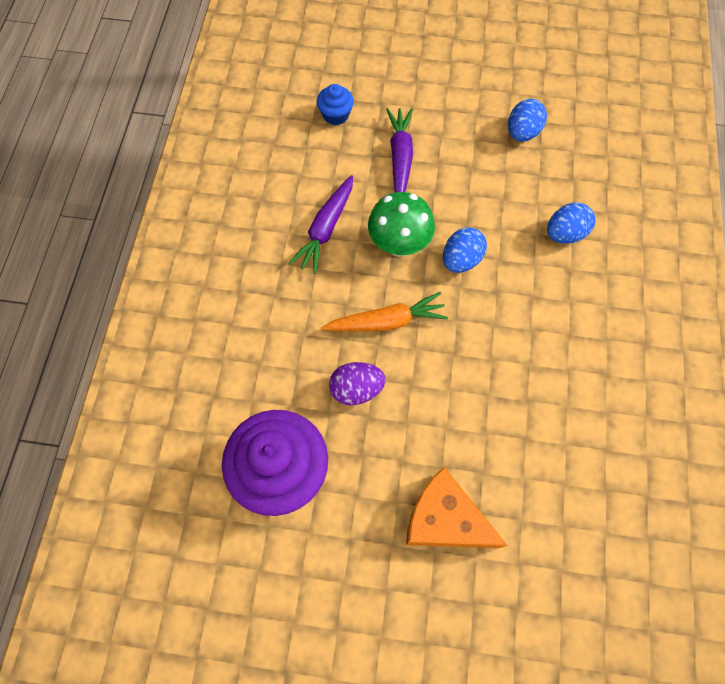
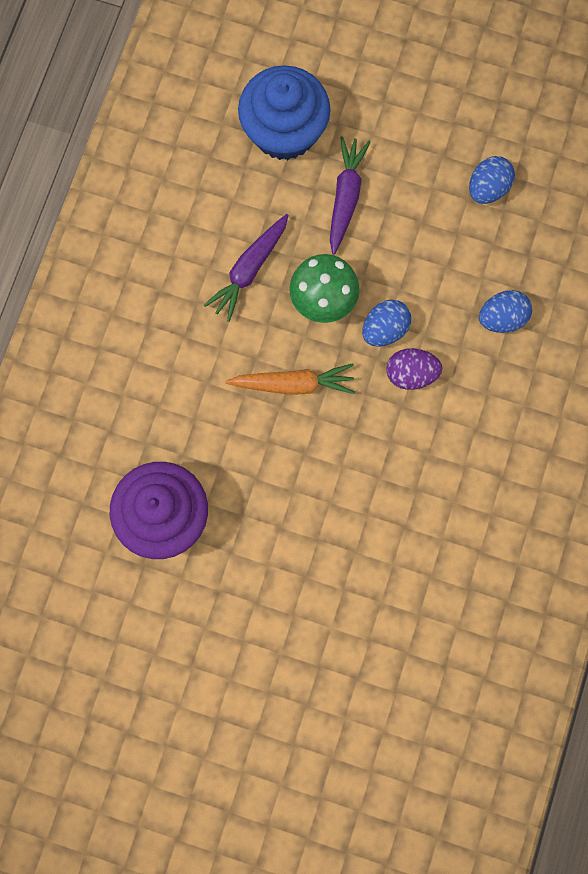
camera: 10 degrees right, 10 degrees up
(335, 115) = (284, 131): blue cupcake -> blue cupcake, size x2.18
(356, 389) = (250, 449): purple egg -> purple egg (411, 374)
(445, 519) = (309, 588): orange cheese -> none

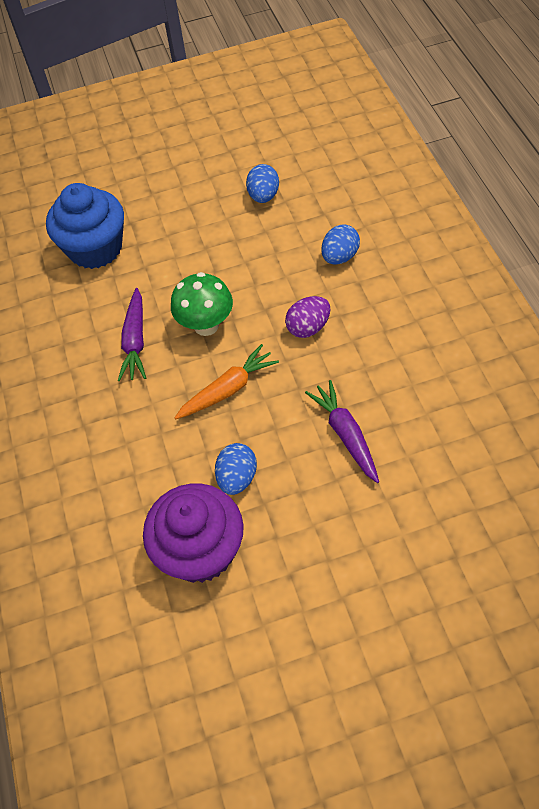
camera: 30 degrees left, 20 degrees down
(346, 196) = (170, 257): purple carrot -> purple carrot (345, 434)
(385, 329) = (265, 314): blue egg -> blue egg (237, 478)

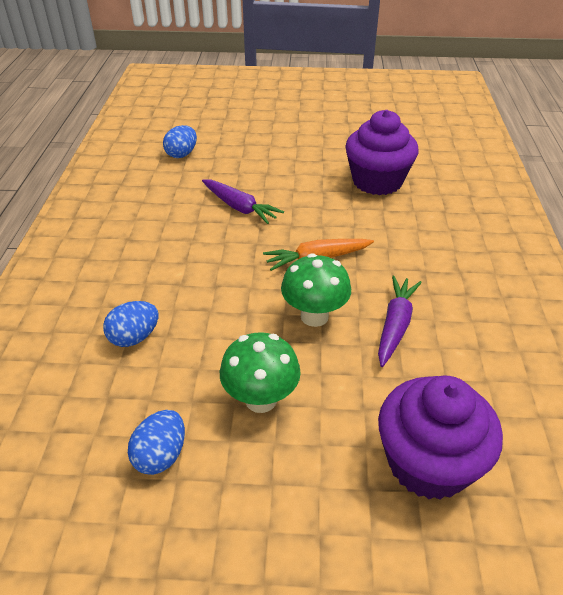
camera: 165 degrees left, 15 degrees down
(95, 248) = (428, 462): blue cupcake -> purple cupcake
(218, 248) = (261, 399): none -> green mushroom
(237, 478) = (335, 207): blue egg -> blue egg (182, 154)
(308, 327) = (216, 283): purple egg -> none
(345, 434) = (240, 207): purple carrot -> purple carrot turned 45 degrees counterclockwise

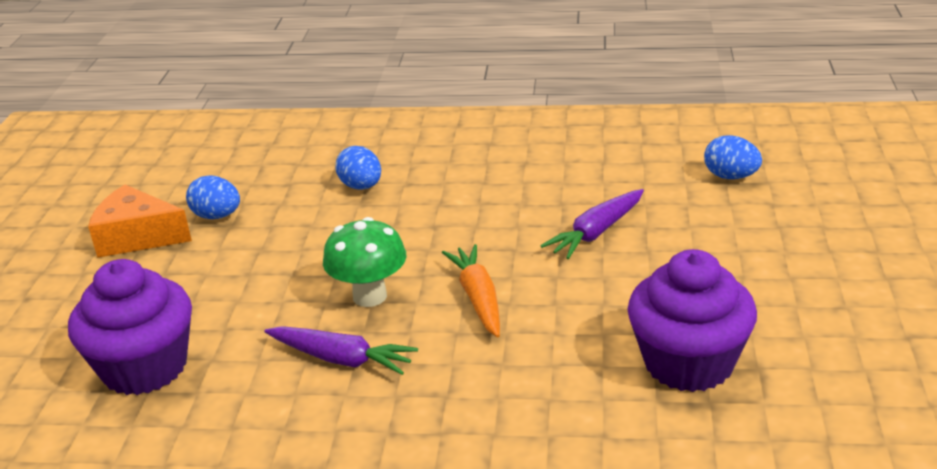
camera: 95 degrees right, 10 degrees down
(190, 536) = (137, 237): none -> orange cheese
(261, 399) = (259, 264): green mushroom -> none

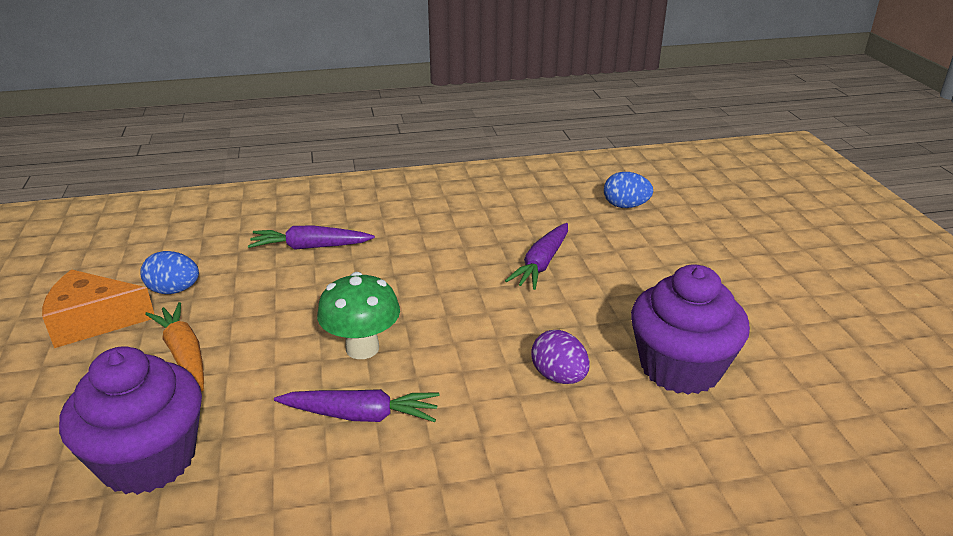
camera: 20 degrees left, 0 degrees up
(361, 186) = (310, 247): blue egg -> purple carrot
(478, 298) = (466, 335): orange carrot -> orange carrot (184, 354)
(552, 352) = (559, 377): none -> purple egg

